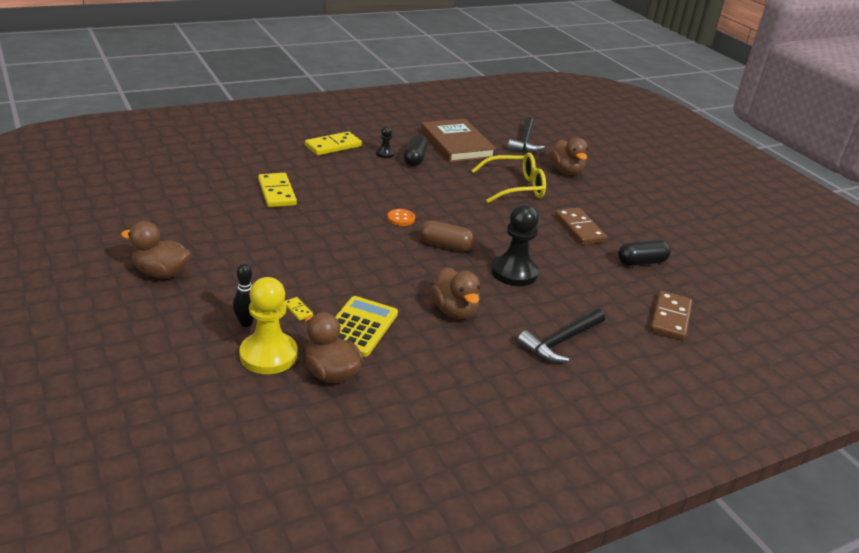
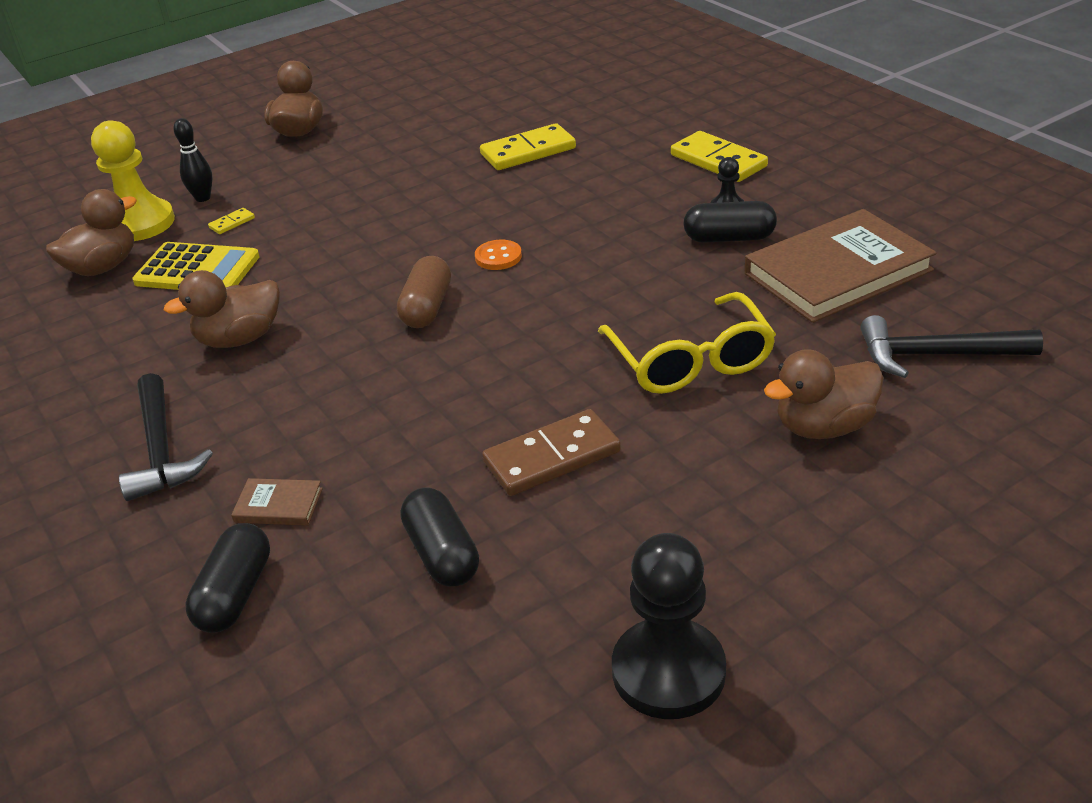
camera: 90 degrees right, 5 degrees up
(514, 272) = (361, 386): black pawn -> black pawn (668, 671)
(561, 342) = (161, 450): black hammer -> black hammer turned 150 degrees counterclockwise
(609, 303) = (278, 505): none -> brown book
(670, 318) = (235, 594): brown domino -> black capsule

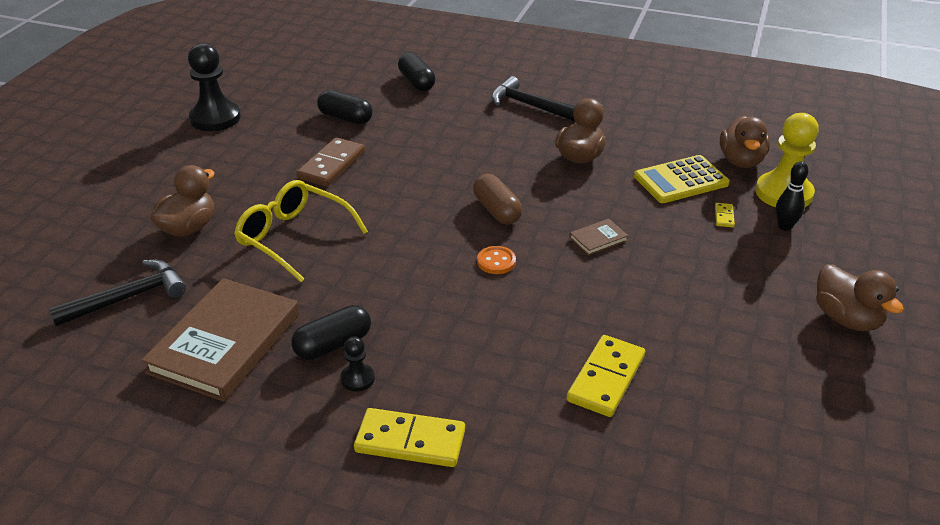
camera: 140 degrees right, 0 degrees up
(278, 505) = (441, 108): brown book -> brown book (598, 239)

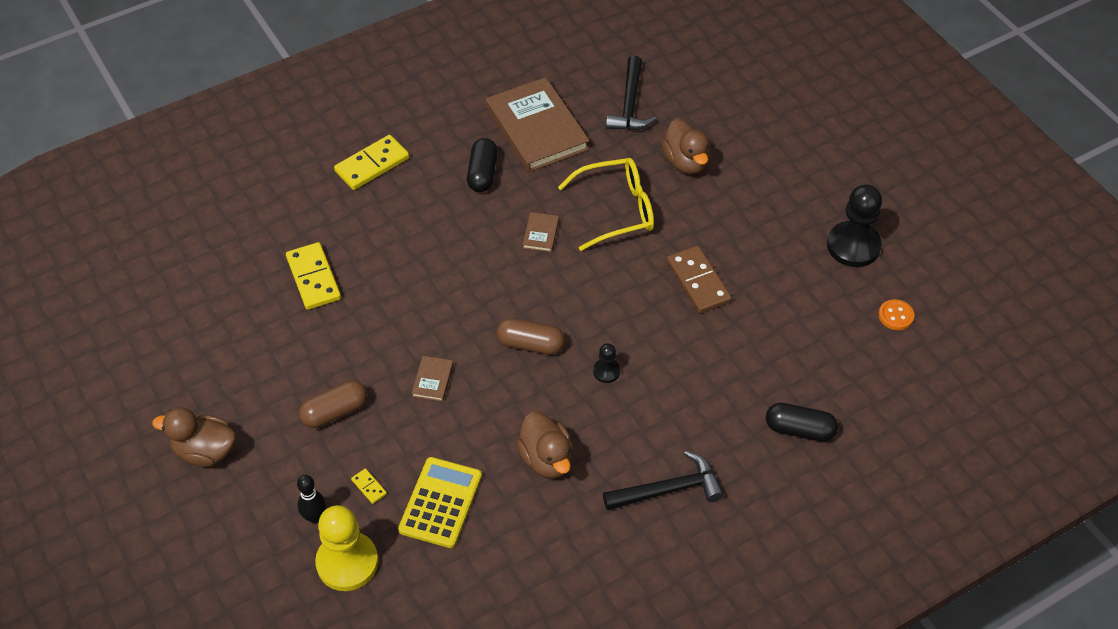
camera: 130 degrees right, 15 degrees up
(345, 118) = (773, 333): black capsule -> none
(357, 379) = (442, 169): black pawn -> black pawn (606, 371)
(372, 265) = (541, 234): none -> brown book
(496, 261) = (473, 302): orange button -> orange button (896, 316)
(701, 271) = (335, 412): none -> brown capsule
(741, 161) = (417, 579): brown duck -> none

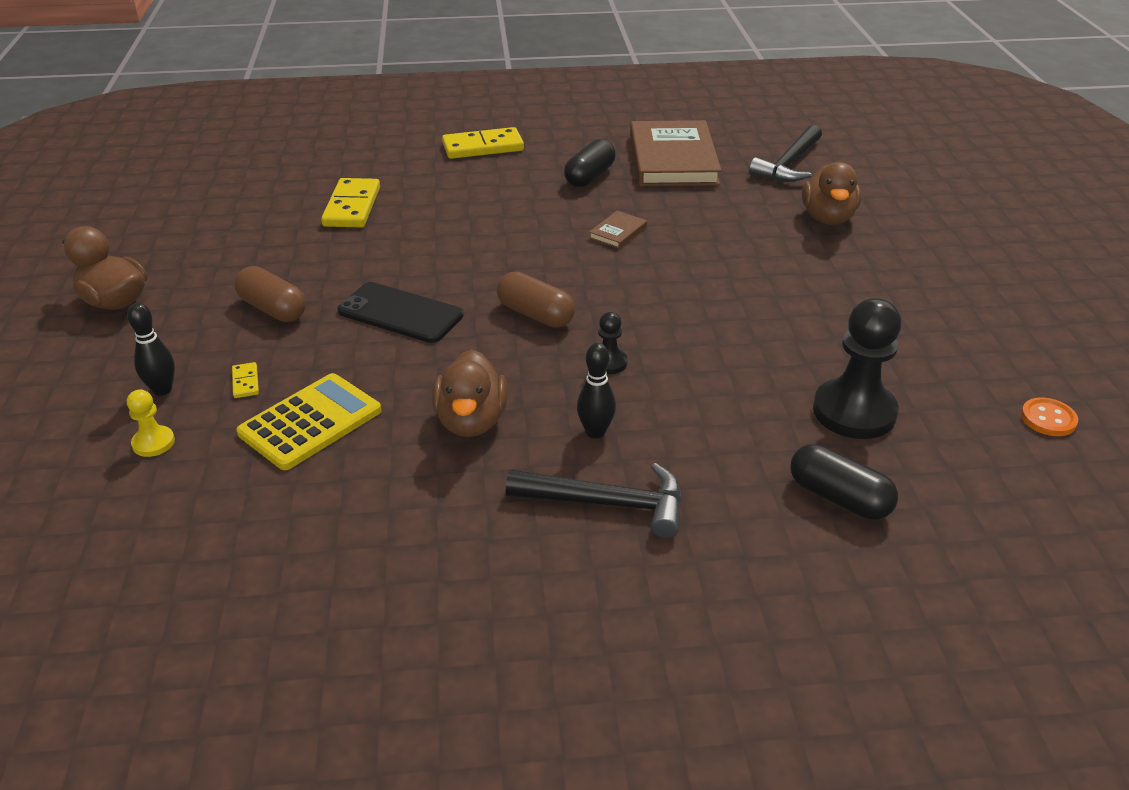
camera: 25 degrees right, 15 degrees down
(335, 412) = (273, 309): brown capsule -> brown capsule turned 45 degrees clockwise
(347, 562) = (153, 443): yellow pawn -> yellow pawn, size x0.48
(433, 380) = (400, 313): brown book -> black phone
(616, 210) = (718, 235): yellow glasses -> none
(631, 436) = (595, 432): none -> black bowling pin
(698, 281) = (781, 315): brown domino -> none
(853, 246) = (1013, 336): black pawn -> black pawn (854, 412)

